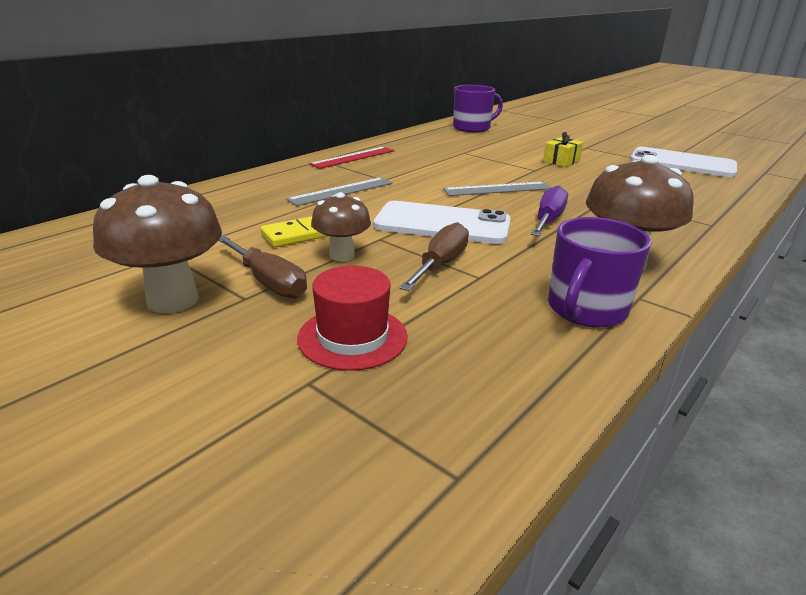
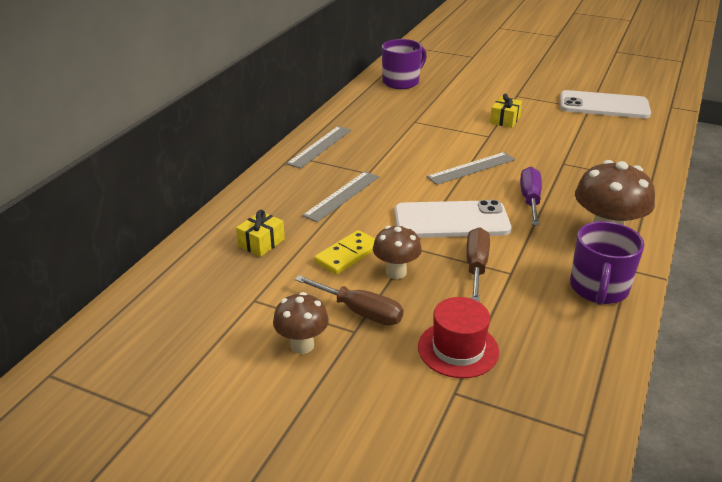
camera: 15 degrees left, 5 degrees up
(172, 300) = (302, 345): brown mushroom -> brown mushroom, size x0.60
(224, 213) = (261, 243): none -> yellow gift
(353, 157) = (320, 146): red ruler -> grey ruler

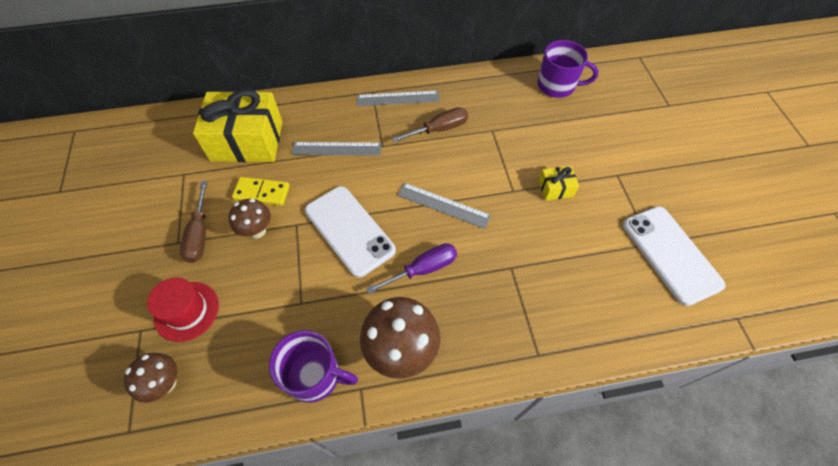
camera: 55 degrees right, 25 degrees up
(261, 243) = (247, 141): yellow gift -> yellow gift, size x2.29
(302, 345) = (149, 223): brown mushroom -> brown mushroom (166, 383)
(476, 266) = (295, 276): brown screwdriver -> brown screwdriver (439, 129)
(598, 289) = (315, 375): purple mug -> purple mug turned 150 degrees counterclockwise

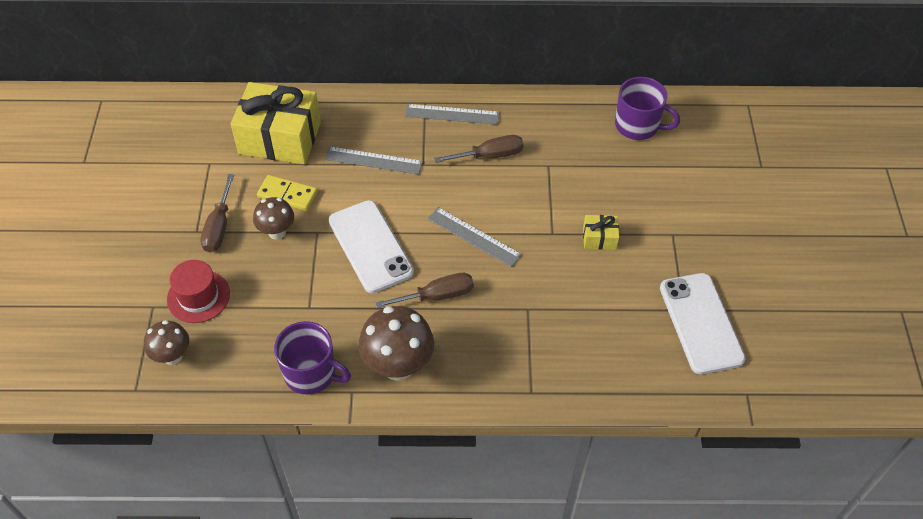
camera: 10 degrees right, 5 degrees down
(423, 269) = (437, 296): purple screwdriver -> brown screwdriver

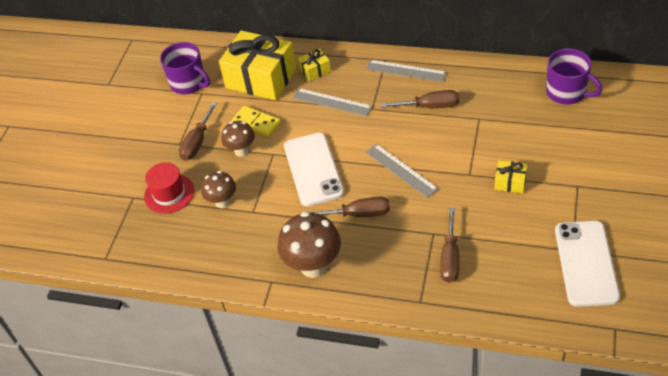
camera: 20 degrees right, 5 degrees down
(172, 356) = (139, 236): brown mushroom -> brown mushroom (222, 202)
(311, 373) = (242, 263): purple mug -> purple mug (189, 83)
(344, 123) = (315, 70): none -> yellow gift
(553, 336) = (450, 258): none -> brown screwdriver

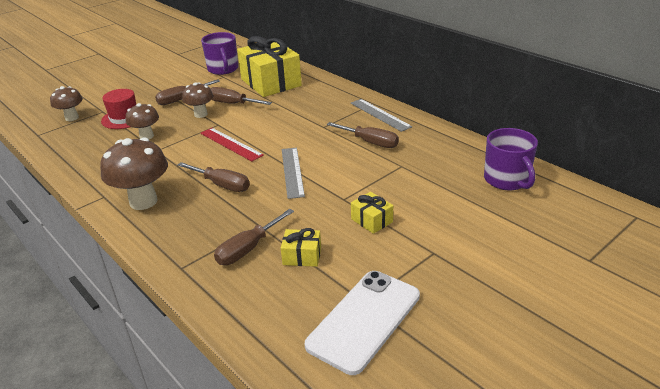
camera: 30 degrees right, 15 degrees down
(111, 221) = (72, 118): none -> brown mushroom
(256, 123) = (233, 104): yellow domino -> brown screwdriver
(313, 169) = (231, 144): white phone -> red ruler
(315, 70) = (313, 91): yellow gift -> yellow gift (302, 256)
(332, 102) = (299, 112): grey ruler -> none

